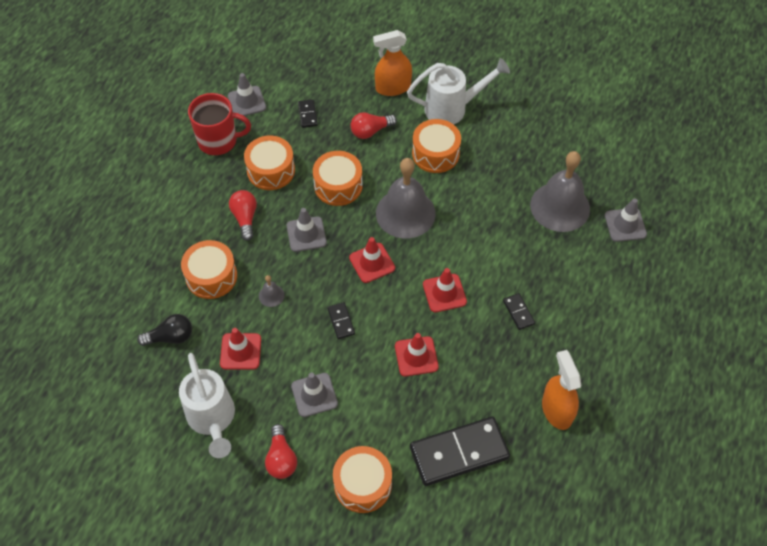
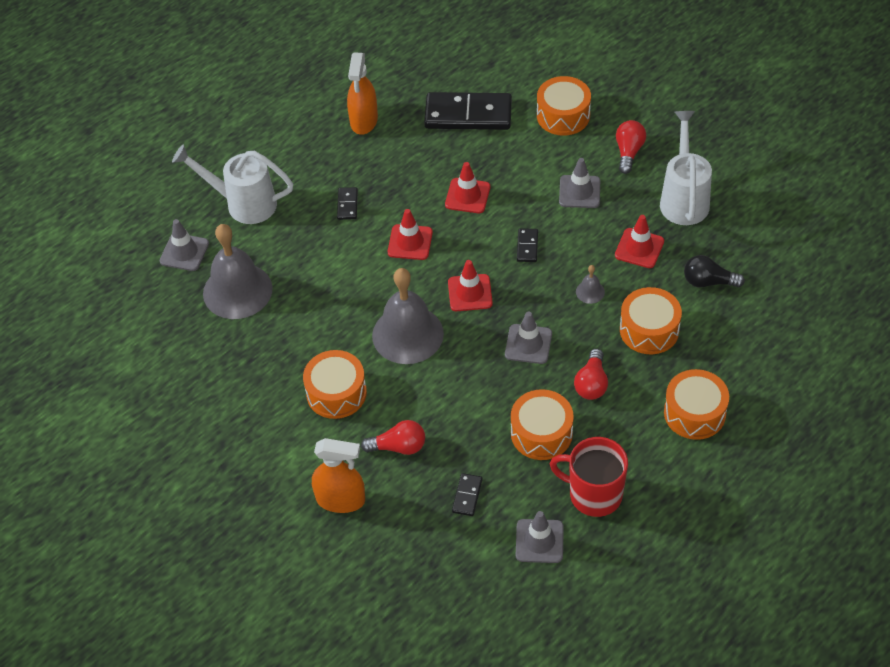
camera: 155 degrees left, 5 degrees down
(338, 186) = (469, 389): orange drum -> orange drum (694, 413)
(452, 109) = (283, 445): white watering can -> white watering can (243, 203)

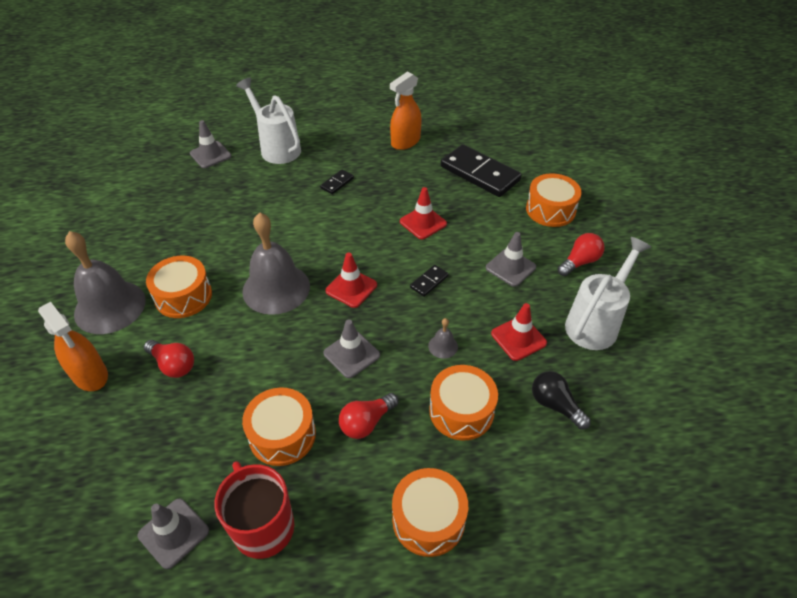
camera: 35 degrees right, 5 degrees down
(237, 291) = (210, 193): grey bell -> grey bell (110, 306)
(410, 242) = (349, 229): red traffic cone -> none
(467, 496) = (170, 443): black domino -> none

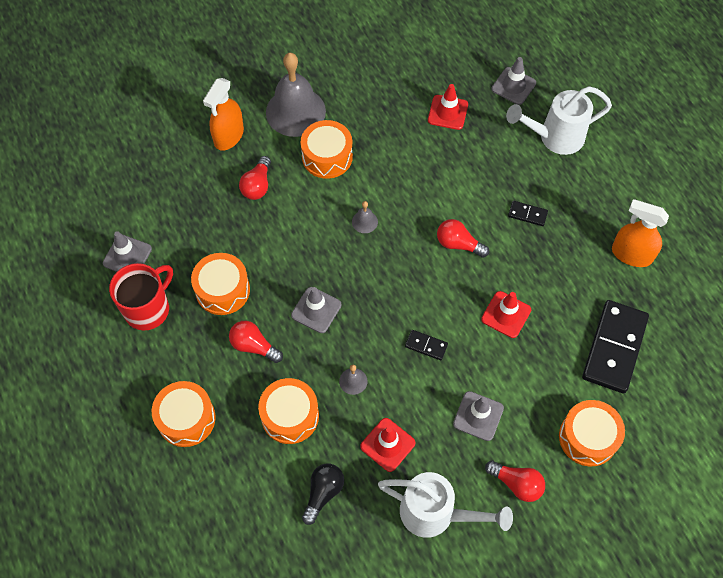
camera: 70 degrees right, 15 degrees up
(276, 288) = (364, 221): grey bell -> grey bell, size x0.41
(277, 148) = (555, 137): white watering can -> white watering can turned 135 degrees counterclockwise
(340, 231) = (458, 244): none -> red light bulb
(351, 288) = (390, 281): red traffic cone -> red traffic cone (447, 112)

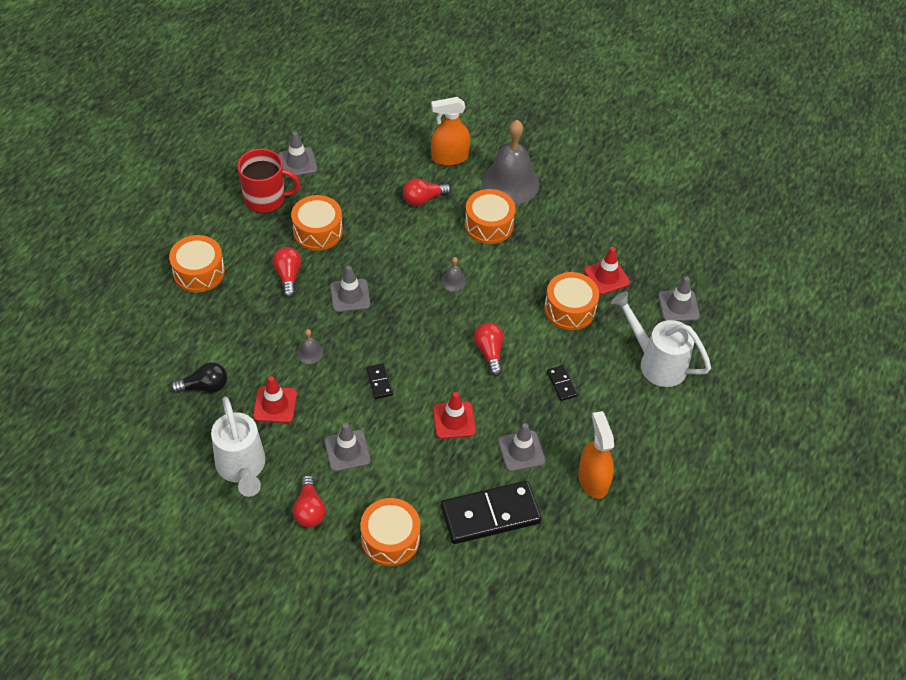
camera: 50 degrees right, 10 degrees down
(290, 416) = (250, 331): orange drum -> orange drum (570, 309)
(570, 286) = (521, 451): none -> grey traffic cone

